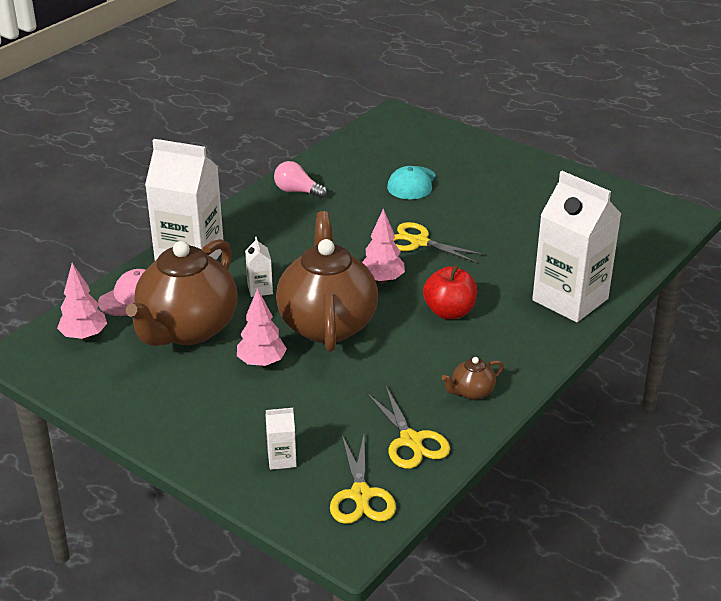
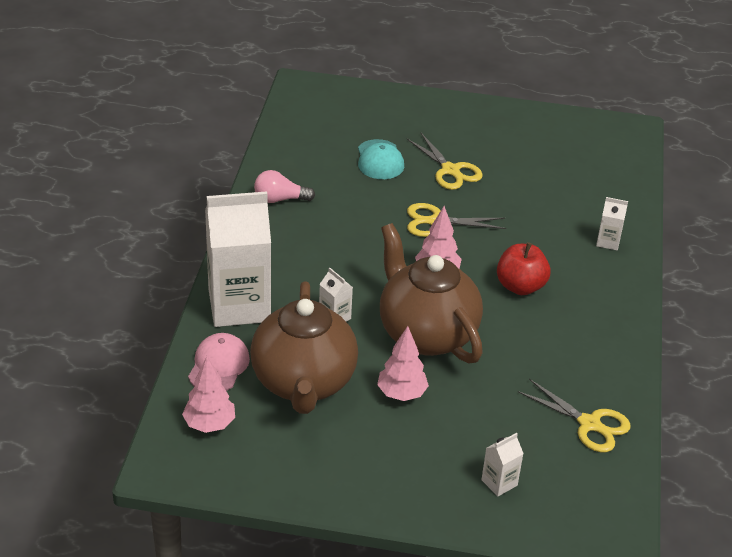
camera: 30 degrees left, 5 degrees up
(361, 495) = (591, 490): yellow scissors -> yellow scissors (450, 170)
(472, 392) = (600, 359): brown teapot -> none
(570, 299) = (608, 242): white carton -> white carton, size x0.41

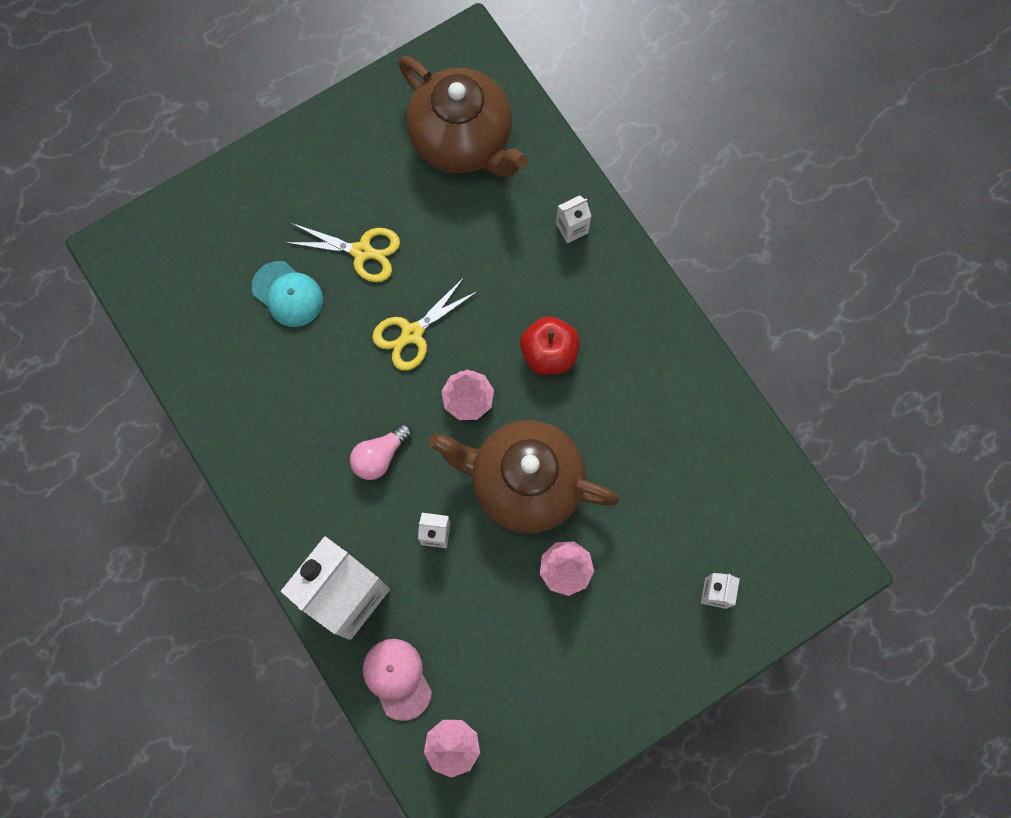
camera: 40 degrees left, 35 degrees up
(279, 199) = (250, 430): pink light bulb -> pink light bulb (379, 456)
(303, 383) = (481, 631): brown teapot -> brown teapot (462, 140)
(589, 424) = (728, 466): yellow scissors -> none

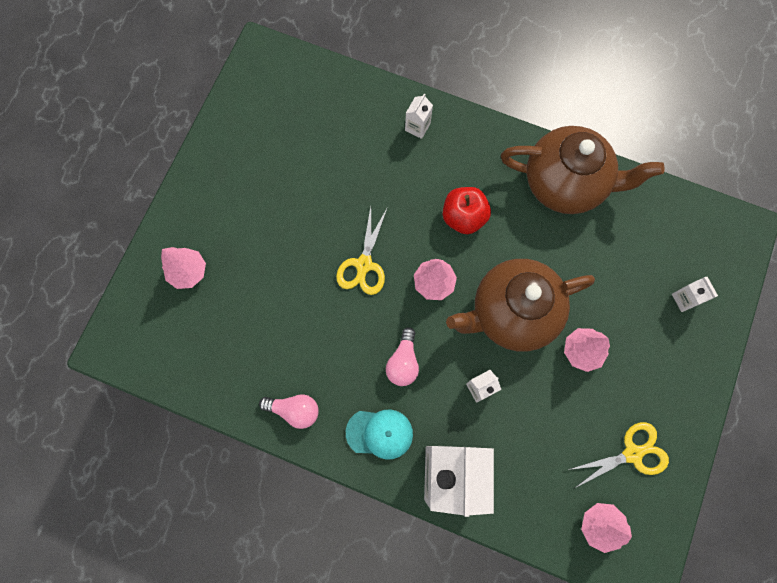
camera: 35 degrees left, 0 degrees up
(238, 226) = (188, 272): none -> pink tree
(242, 429) = (294, 410): none -> pink light bulb
(288, 294) = (258, 295): turquoise cap -> turquoise cap (380, 433)
(362, 251) = (289, 232): yellow scissors -> yellow scissors (632, 453)
(397, 678) = (528, 506): pink cap -> none
(462, 140) = (303, 116): brown teapot -> brown teapot (565, 183)

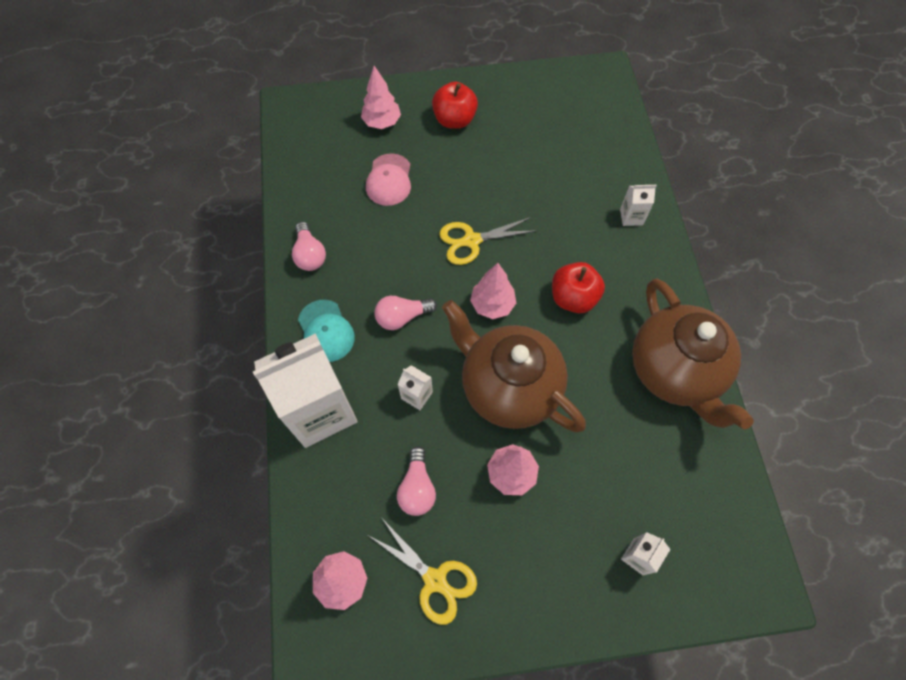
camera: 60 degrees right, 10 degrees down
(228, 207) = (454, 120): none -> red apple
(258, 300) = (389, 180): none -> pink cap
(556, 429) = (417, 488): none -> pink light bulb

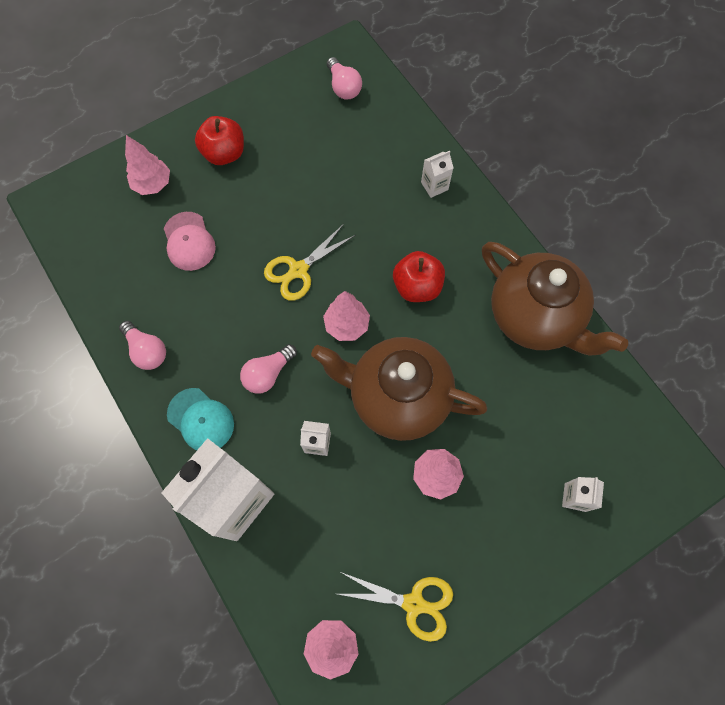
camera: 25 degrees left, 5 degrees up
(417, 488) = (359, 529): pink light bulb -> pink light bulb (343, 87)

